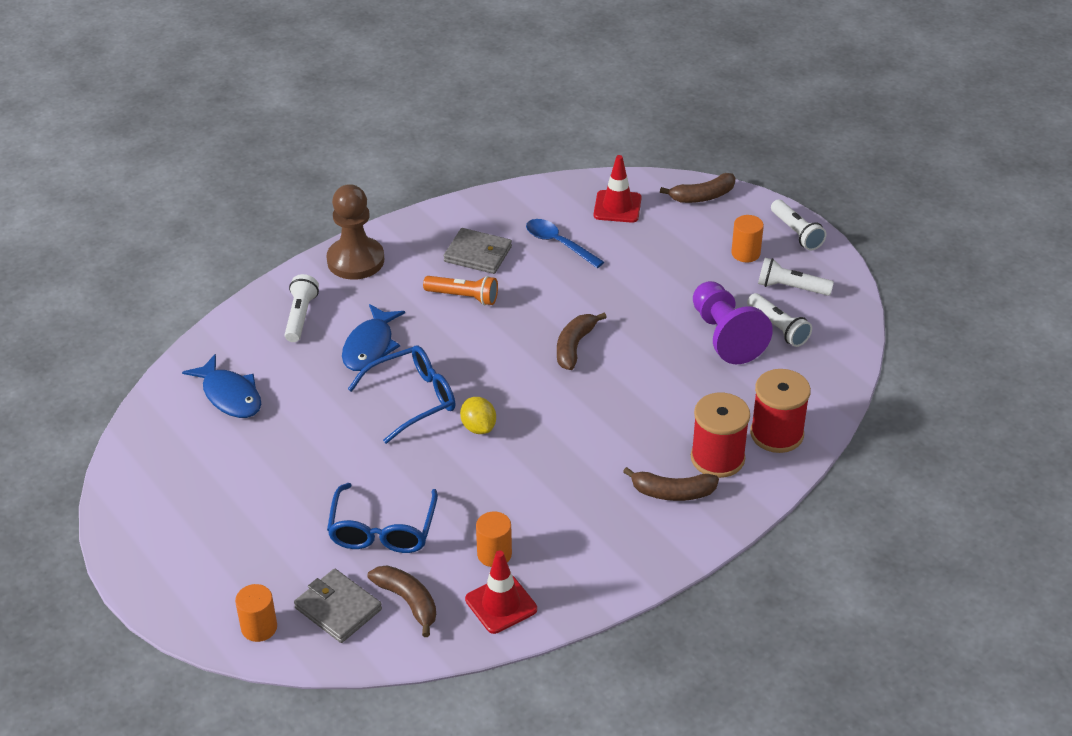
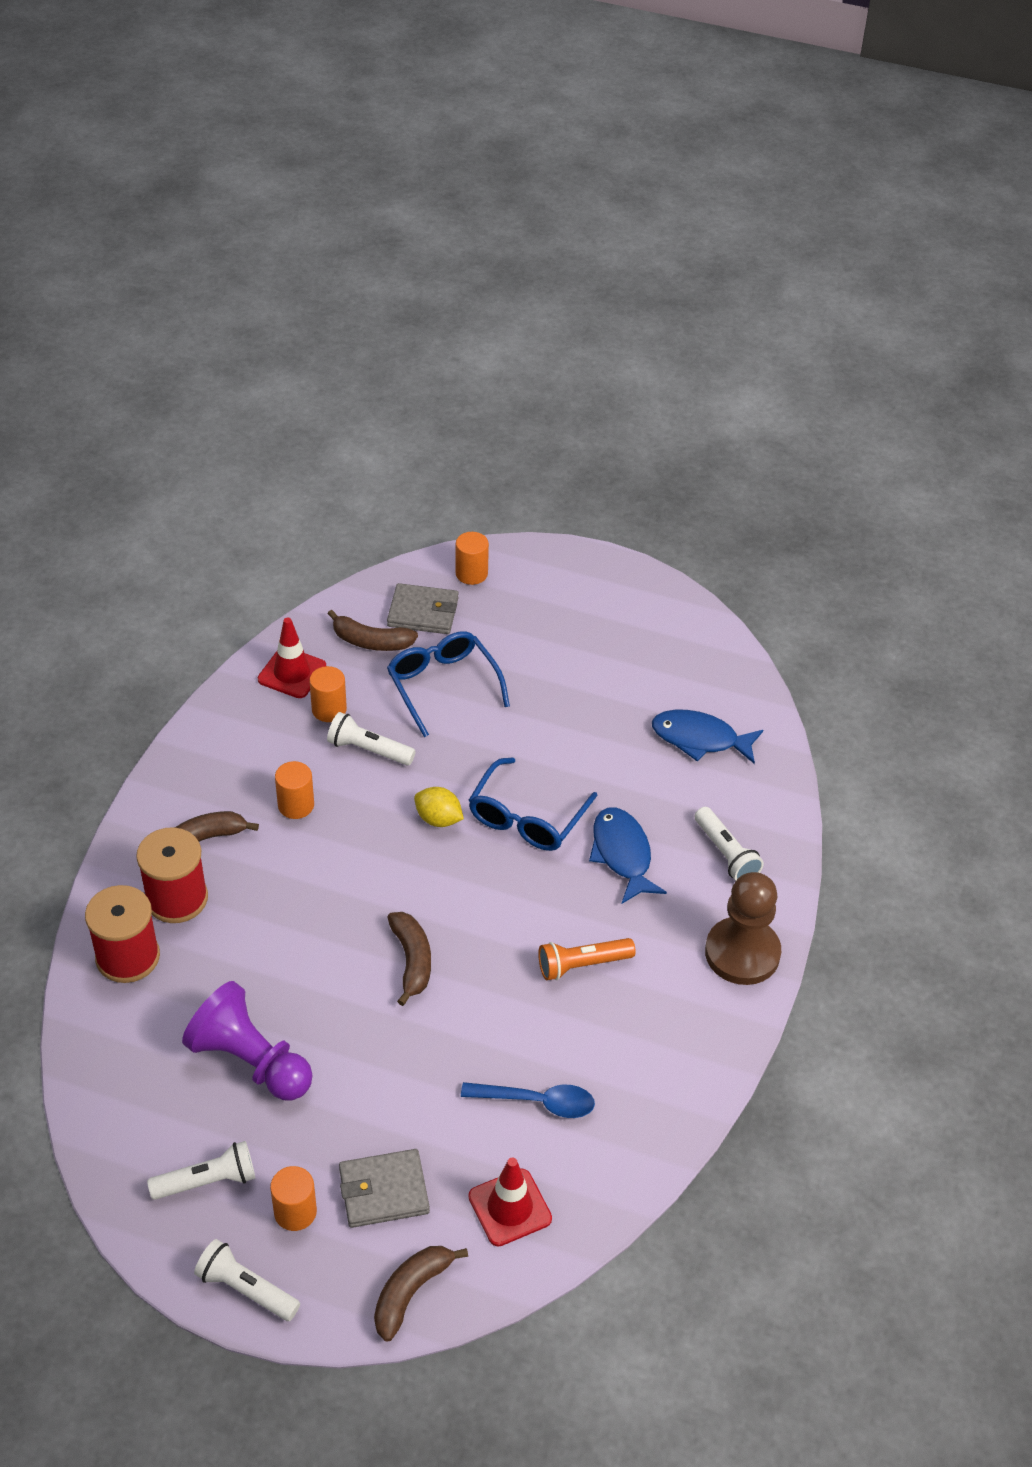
camera: 145 degrees right, 5 degrees up
(478, 254) = (617, 1034): grey wallet -> grey wallet (384, 1191)
(580, 486) = (296, 805): none -> orange cylinder
(778, 328) = (193, 1106): white flashlight -> white flashlight (368, 750)

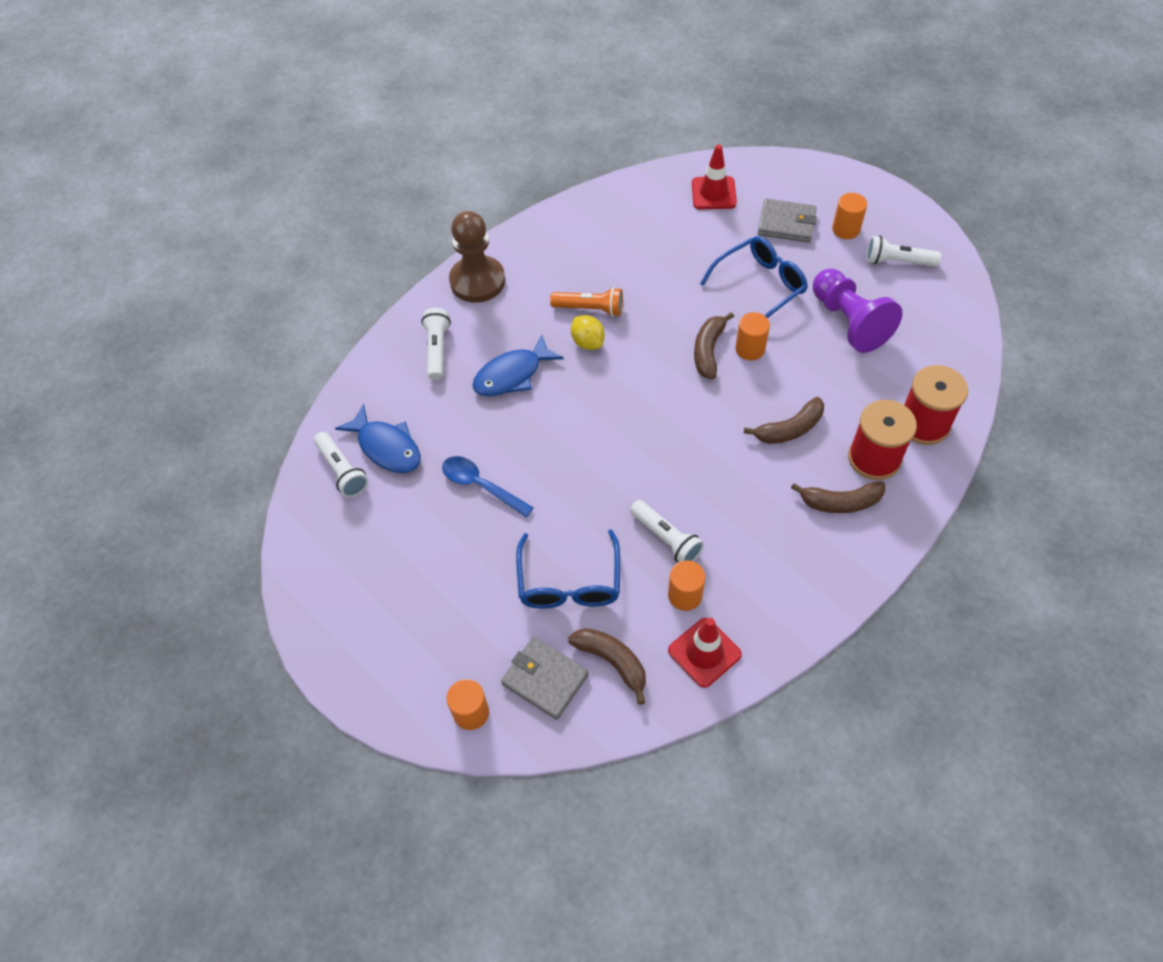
camera: 150 degrees left, 10 degrees up
(246, 1289) = (888, 202): white flashlight -> white flashlight (342, 471)
(296, 805) = (750, 507): orange cylinder -> orange cylinder (750, 349)
(411, 1292) = (790, 173): brown banana -> brown banana (789, 429)
(438, 819) = (637, 452): yellow lemon -> yellow lemon (588, 342)
(527, 818) = (566, 429): blue glasses -> blue glasses (760, 286)
(537, 1102) = (667, 240): blue spoon -> blue spoon (481, 485)
(622, 854) = (512, 375): blue fish -> blue fish turned 45 degrees clockwise

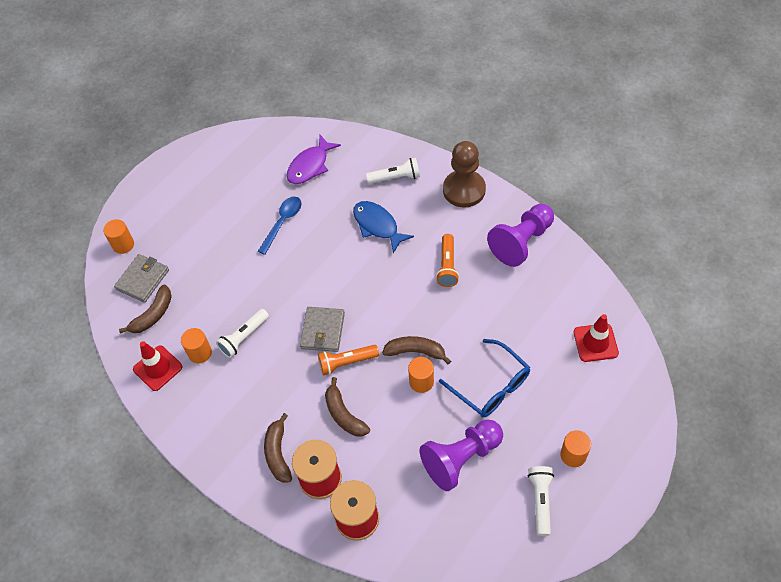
camera: 85 degrees right, 0 degrees up
(342, 471) = (290, 147): white flashlight -> none
(386, 447) = (310, 166): blue fish -> purple fish
(569, 236) = (521, 242): none -> purple pawn
(569, 582) = (210, 283): blue glasses -> none
(588, 342) = (414, 268): yellow lemon -> none
(717, 422) = (346, 362): none -> orange flashlight
(786, 223) = (570, 404): grey wallet -> grey wallet (323, 331)

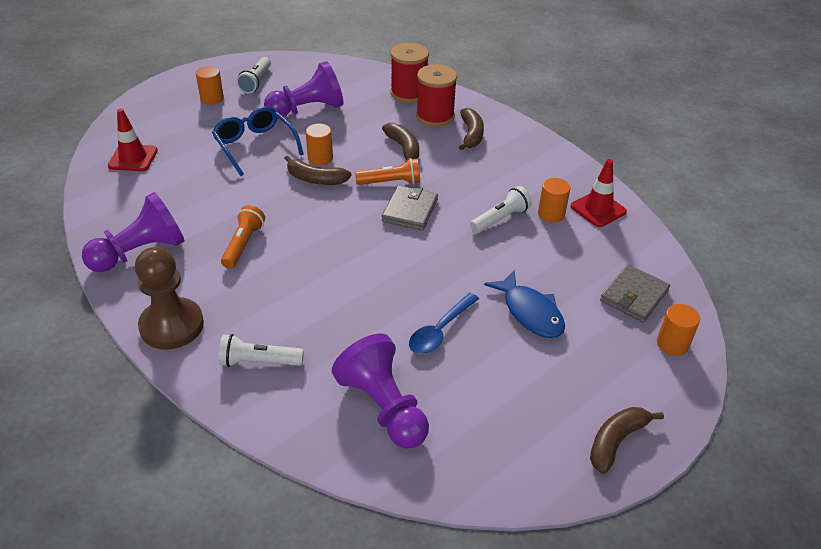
camera: 175 degrees left, 15 degrees down
(153, 315) = (612, 256): brown banana -> brown banana (616, 441)
(310, 166) = (383, 407): purple fish -> purple pawn
(377, 225) = (310, 303): blue fish -> blue fish (530, 312)

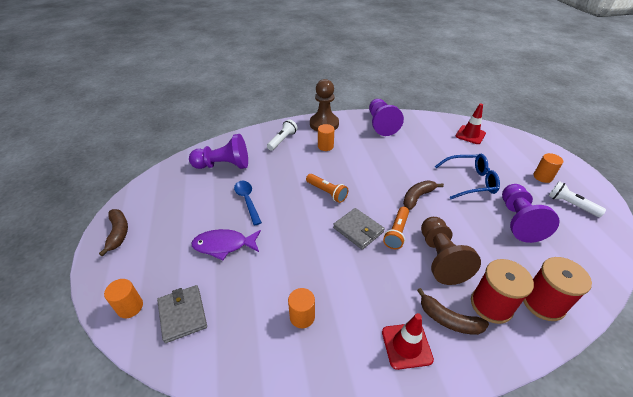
camera: 120 degrees right, 0 degrees up
(243, 244) = (367, 154): orange flashlight -> orange flashlight (327, 192)
(320, 158) = (443, 207): orange cylinder -> orange cylinder (325, 146)
(404, 148) = (440, 258): brown banana -> brown pawn
(500, 219) = (318, 277): white flashlight -> none
(530, 312) = (224, 245): blue fish -> purple fish
(598, 209) = (284, 361): red traffic cone -> red traffic cone (406, 345)

